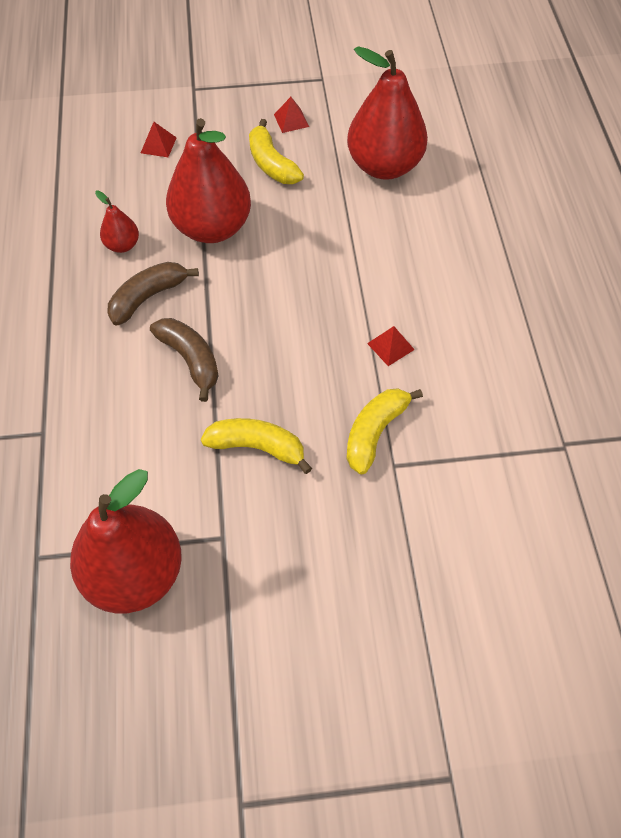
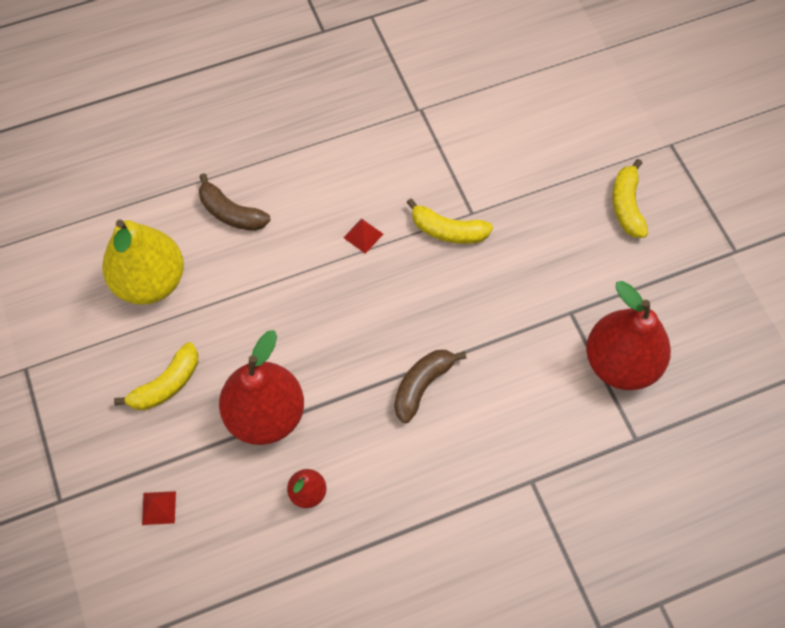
camera: 105 degrees left, 5 degrees up
(148, 297) = (365, 445): brown banana -> brown banana (231, 213)
(257, 447) = (488, 309): yellow banana -> yellow banana (626, 205)
(291, 120) = (97, 382): red pyramid -> none
(384, 166) = (150, 281): red pear -> yellow pear

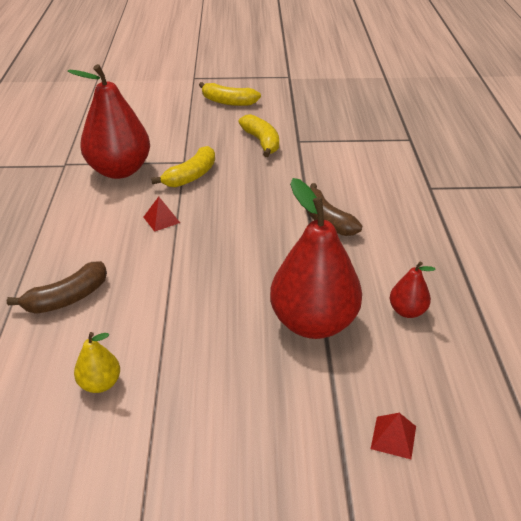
camera: 70 degrees left, 25 degrees down
(150, 281) = (100, 383): yellow pear -> yellow pear, size x0.46
(166, 384) = (241, 397): yellow banana -> yellow banana (261, 142)
(620, 363) = (349, 131): red pear -> red pear (119, 170)

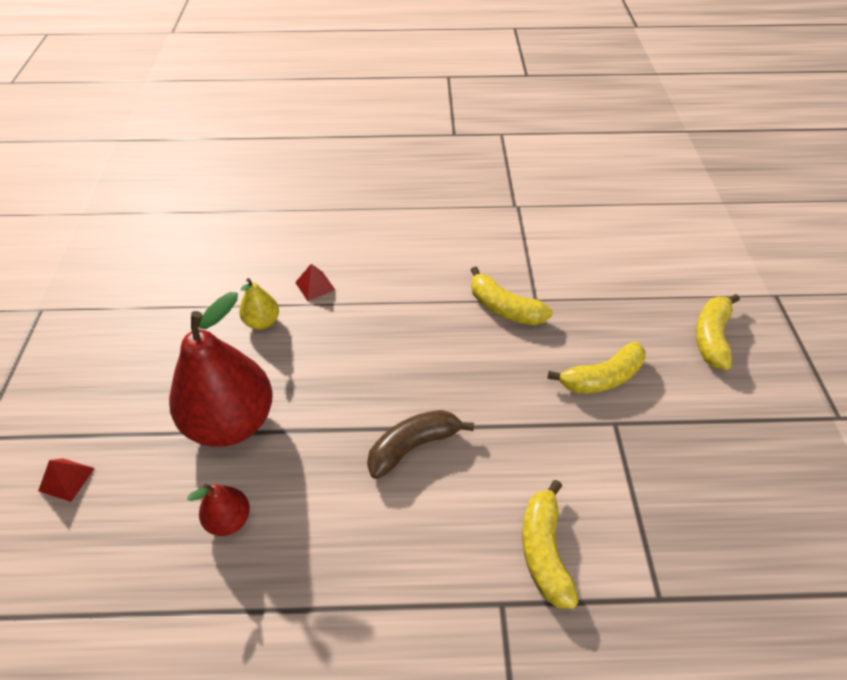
camera: 90 degrees right, 10 degrees up
(67, 298) = (302, 239): brown banana -> none
(100, 383) = (197, 272): yellow pear -> yellow pear (262, 322)
(119, 170) = (509, 247): red pear -> none
(161, 219) = (416, 289): red pyramid -> red pyramid (315, 286)
(393, 171) = (544, 550): none -> yellow banana

